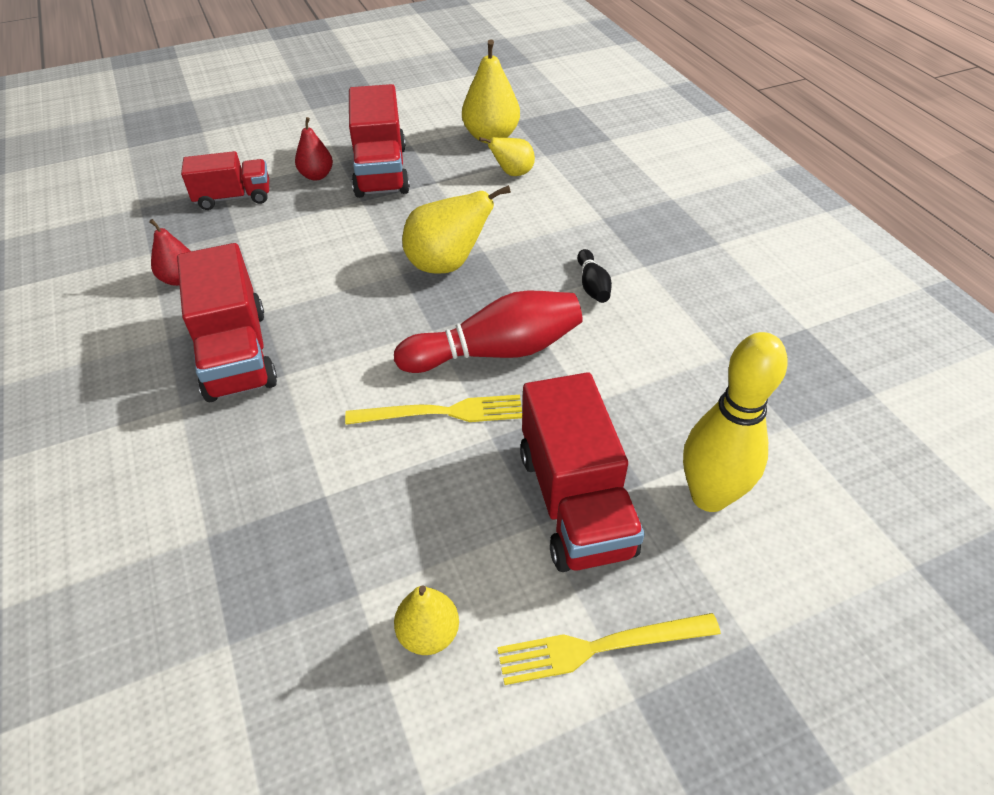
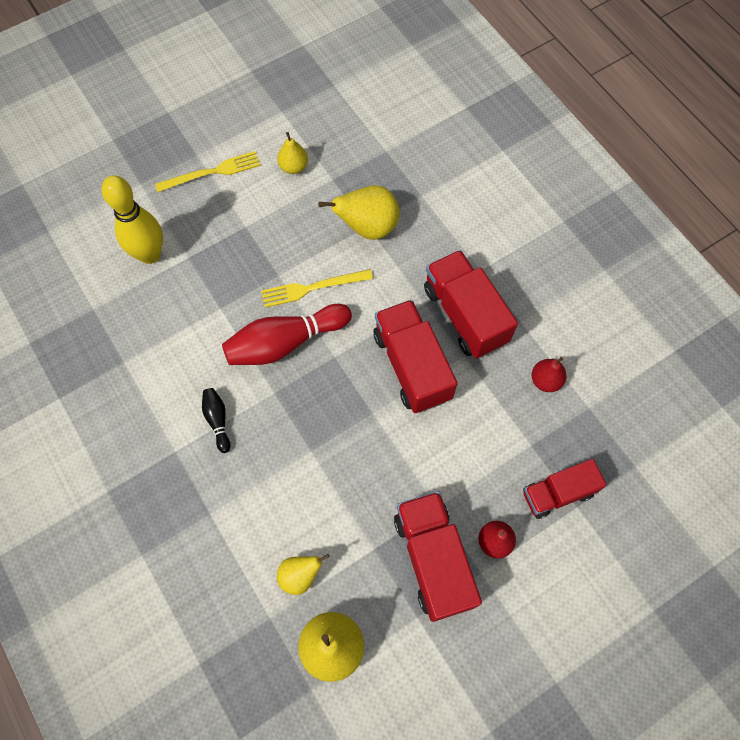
camera: 170 degrees right, 20 degrees up
(447, 265) = (338, 428): yellow pear -> yellow pear (368, 227)
(574, 502) = (226, 241): red truck -> red truck (412, 366)

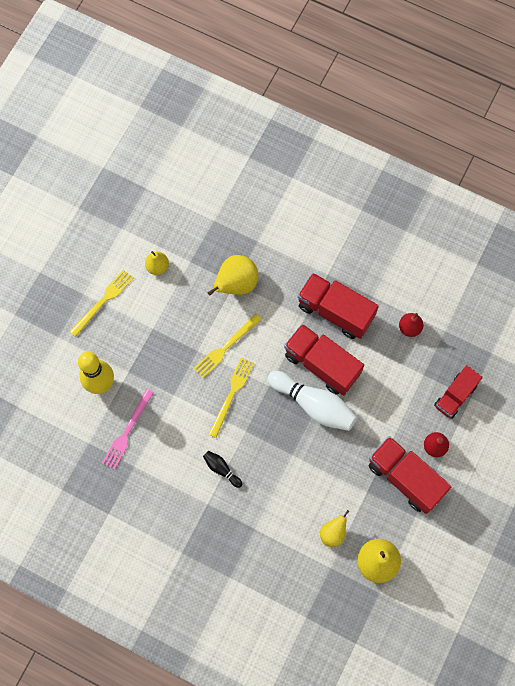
camera: 30 degrees left, 5 degrees up
(142, 320) = (127, 431): none -> pink fork
(285, 343) = (231, 394): red bowling pin -> yellow fork
(373, 407) = (313, 404): none -> white bowling pin

